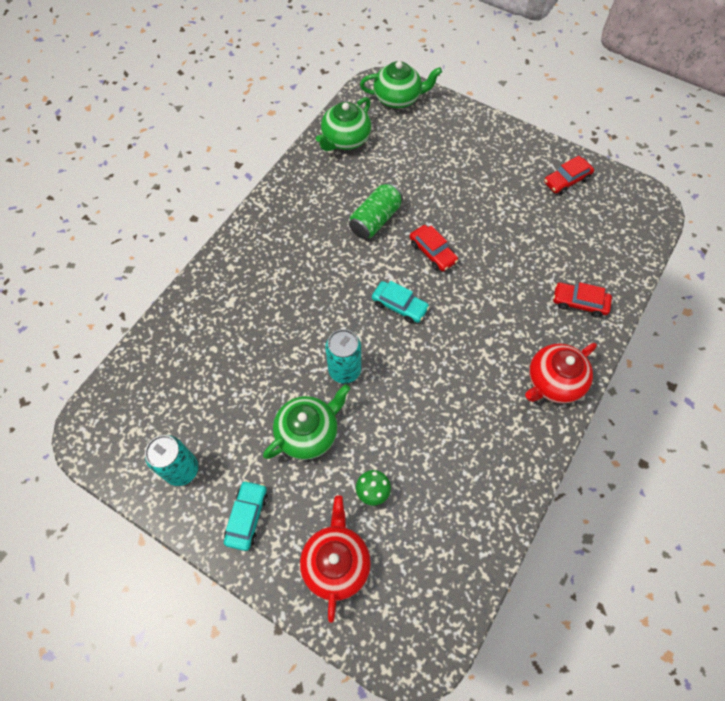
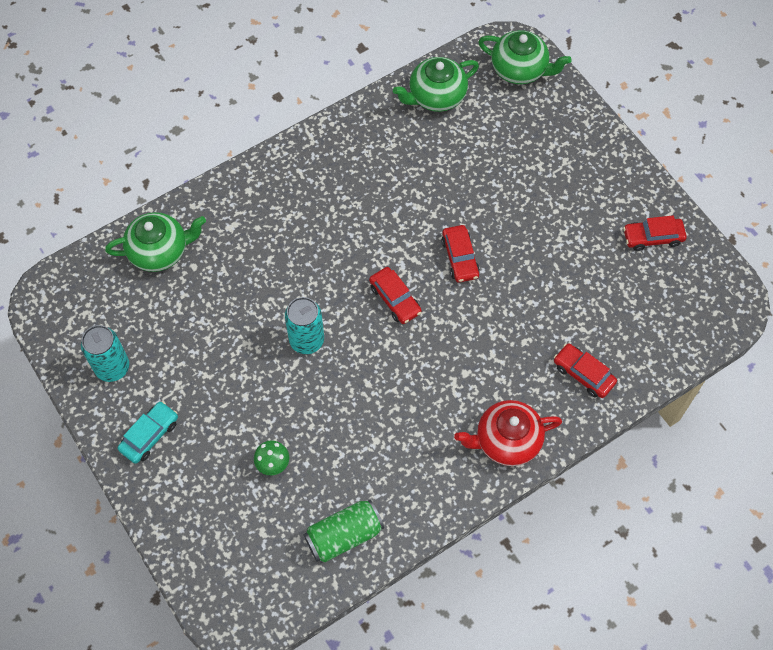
camera: 25 degrees right, 0 degrees up
(308, 432) = (242, 384): green teapot -> green teapot (160, 251)
(336, 562) = (208, 510): red teapot -> none
(375, 220) = (419, 199): green can -> green can (344, 535)
(399, 306) = (395, 299): turquoise car -> red car

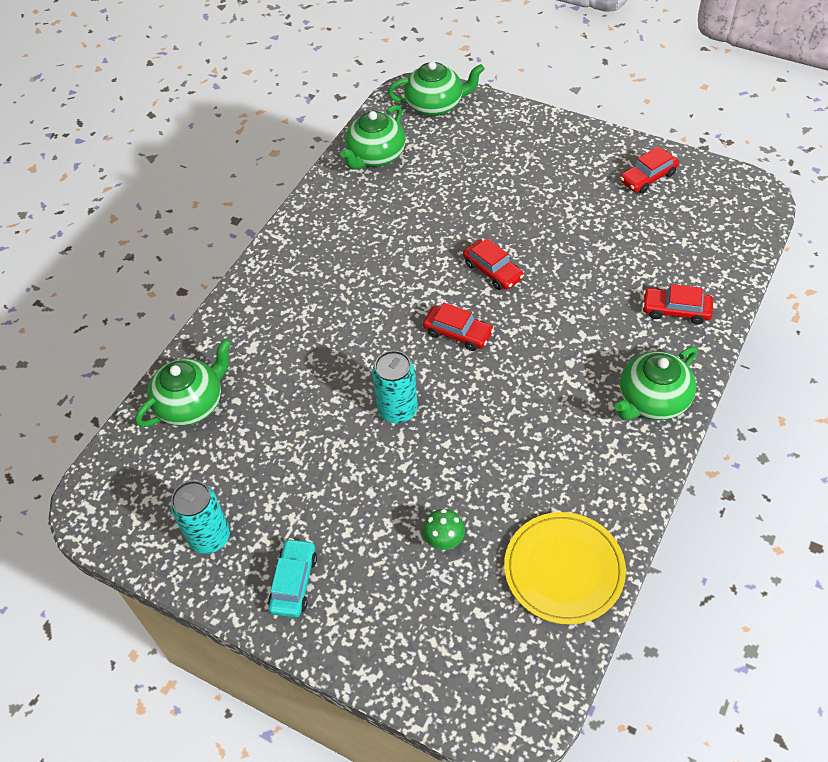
camera: 25 degrees left, 10 degrees down
(344, 535) = (564, 569): green can -> yellow plate
(506, 441) = (652, 400): red teapot -> green teapot

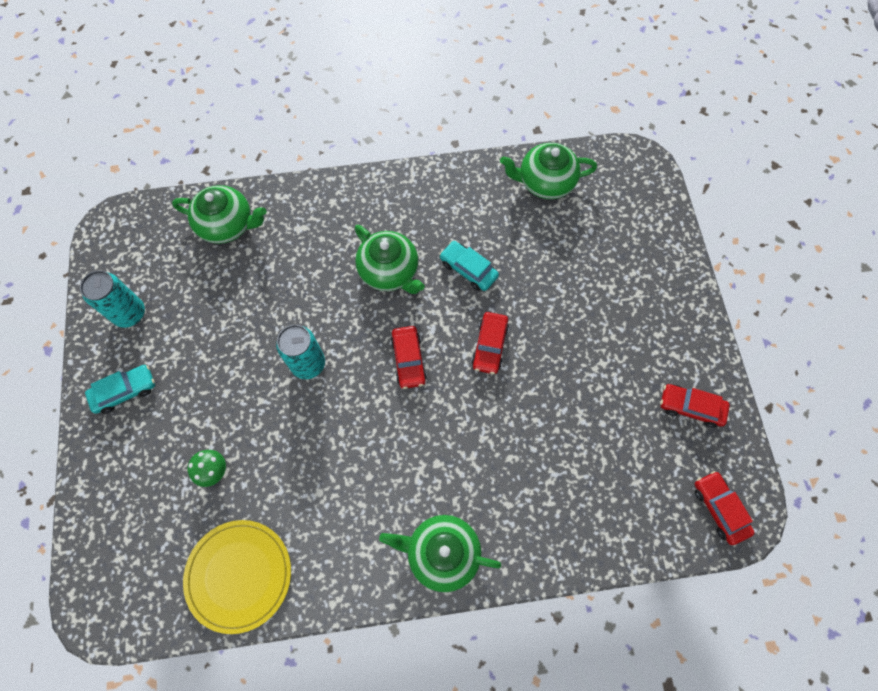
camera: 50 degrees right, 15 degrees up
(409, 248) = (468, 269): none -> turquoise car
(435, 105) = (637, 188): green teapot -> green teapot (389, 271)
(676, 310) = (552, 519): red car -> red car (719, 508)

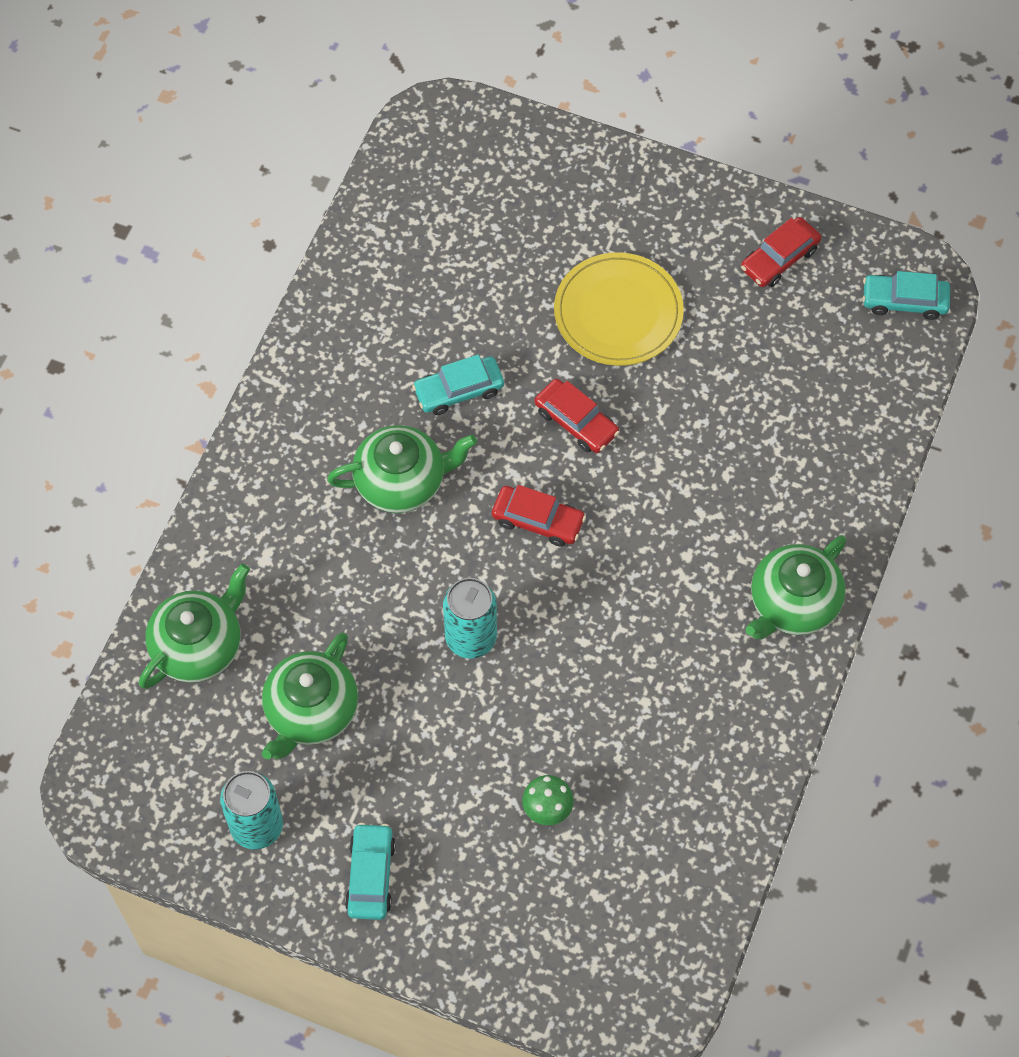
camera: 60 degrees left, 5 degrees down
(239, 575) = (693, 835): yellow plate -> yellow plate (618, 312)
(545, 182) = (393, 237): green teapot -> green teapot (311, 711)
(719, 508) = (904, 301): red car -> turquoise car

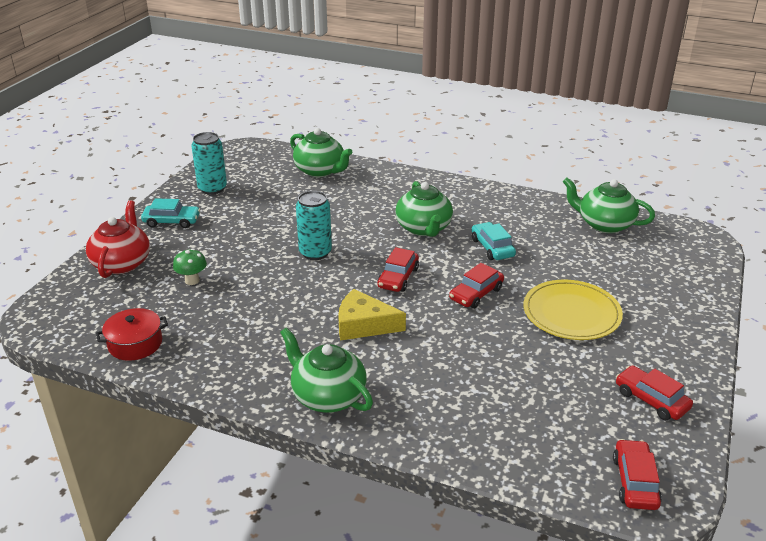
camera: 90 degrees right, 30 degrees down
(311, 711) = (276, 202): green teapot -> green teapot (604, 224)
(499, 928) = (122, 263): none -> red teapot
(649, 565) = (364, 325): none -> yellow cheese
(700, 859) = (135, 344): none -> red pot
(904, 301) = (635, 482): turquoise car -> red car

